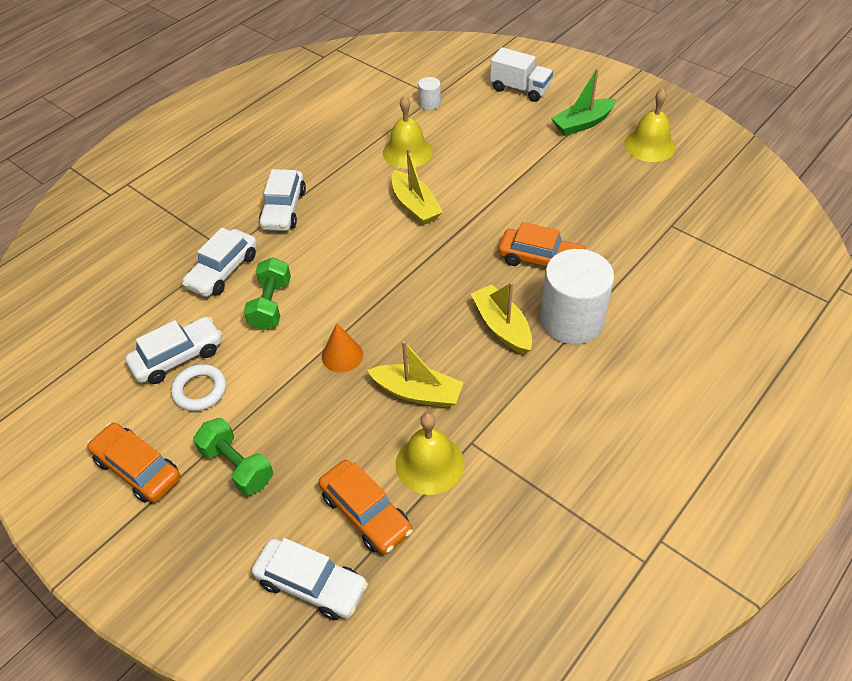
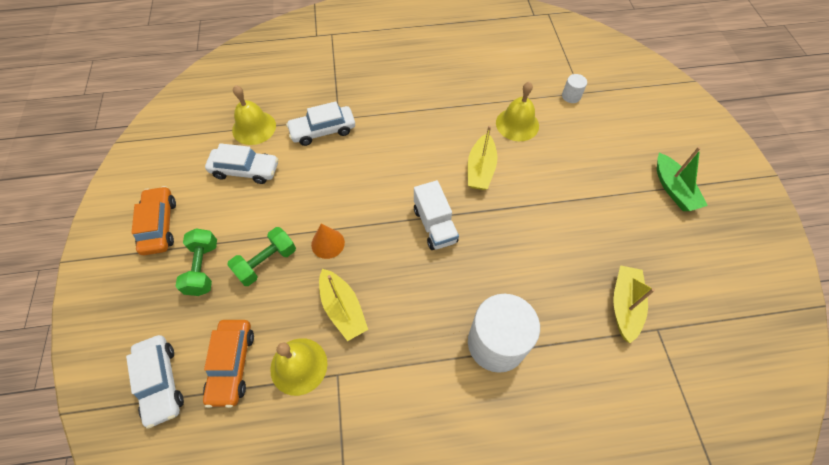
camera: 40 degrees right, 10 degrees up
(200, 390) = (234, 201): white ring -> none
(271, 305) = (325, 175): green dumbbell -> green dumbbell (266, 262)
(284, 209) = (398, 112): white car -> none
(502, 326) = (443, 307): yellow boat -> yellow boat (624, 305)
(520, 89) = (652, 127): white truck -> white truck (435, 225)
(541, 260) = (524, 277): orange car -> none
(582, 124) = (673, 189): green boat -> green boat turned 120 degrees counterclockwise
(649, 145) = (712, 247): yellow bell -> yellow bell (254, 127)

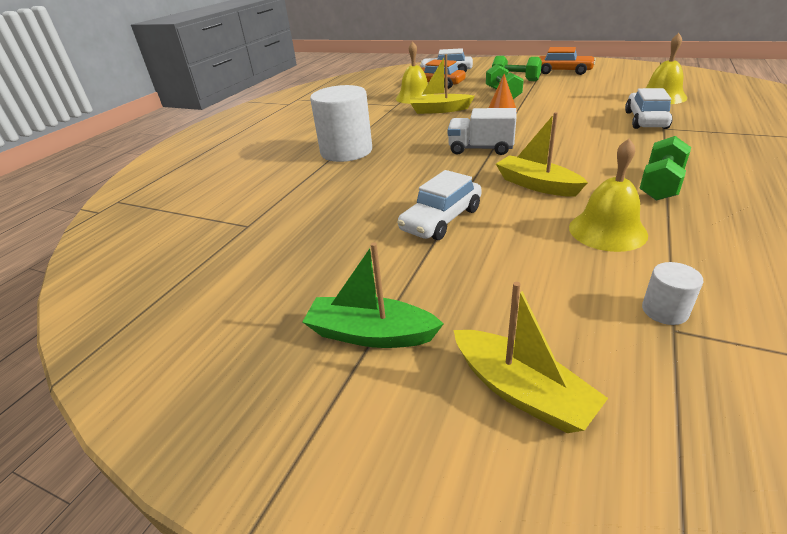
camera: 125 degrees right, 25 degrees down
(245, 170) = (605, 92): white car -> white car (441, 219)
(445, 110) = (660, 185): none -> green dumbbell
(624, 305) = (291, 216): yellow boat -> yellow boat (521, 391)

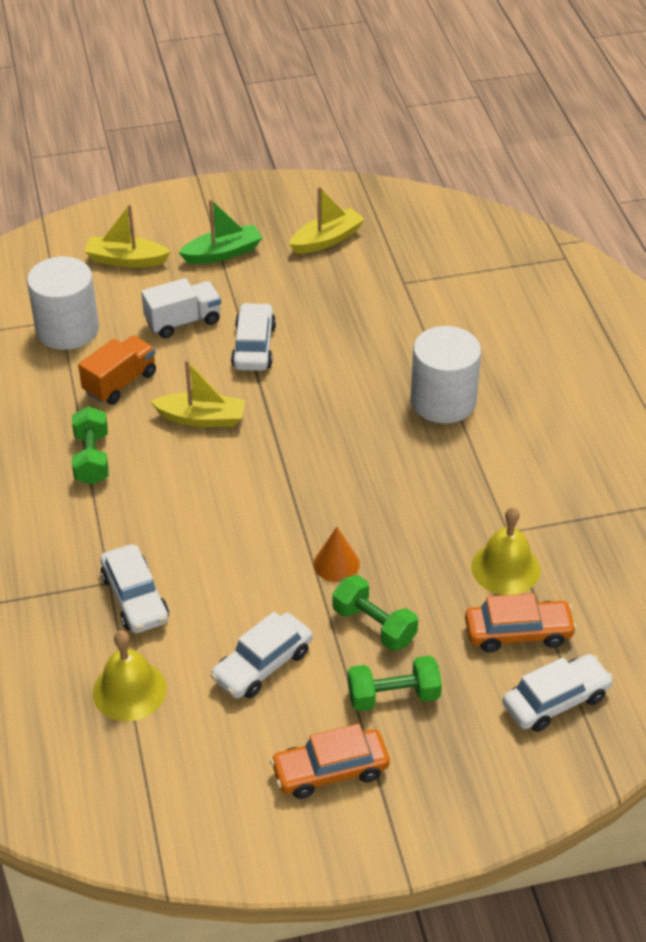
camera: 140 degrees right, 10 degrees up
(439, 110) = (426, 536): yellow boat -> yellow boat (327, 240)
(480, 149) = (296, 459): white truck -> white truck (183, 321)
(575, 93) = (262, 665): none -> white car
(607, 230) = (120, 383): yellow bell -> orange truck
(664, 311) = (67, 329): white cylinder -> white cylinder, size x2.30

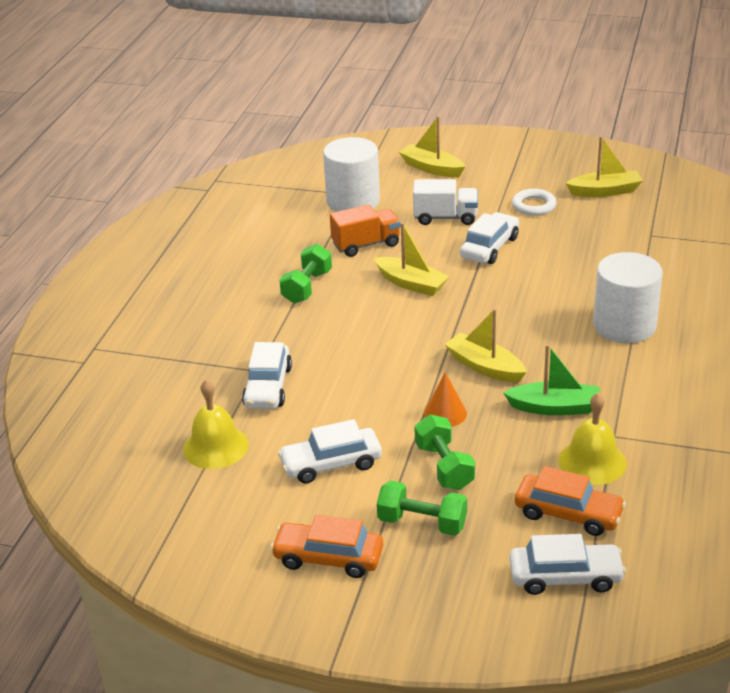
camera: 30 degrees right, 10 degrees down
(223, 253) = (511, 181): green boat -> green boat (554, 407)
(266, 279) = (534, 206): none -> white ring
(340, 495) = (485, 367): none -> yellow boat

